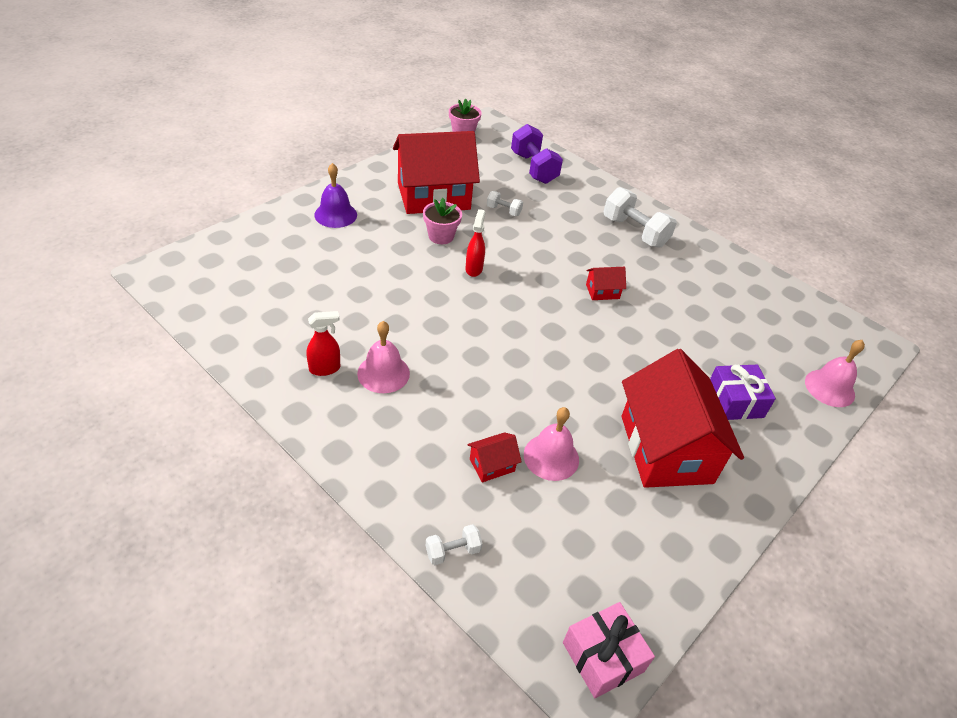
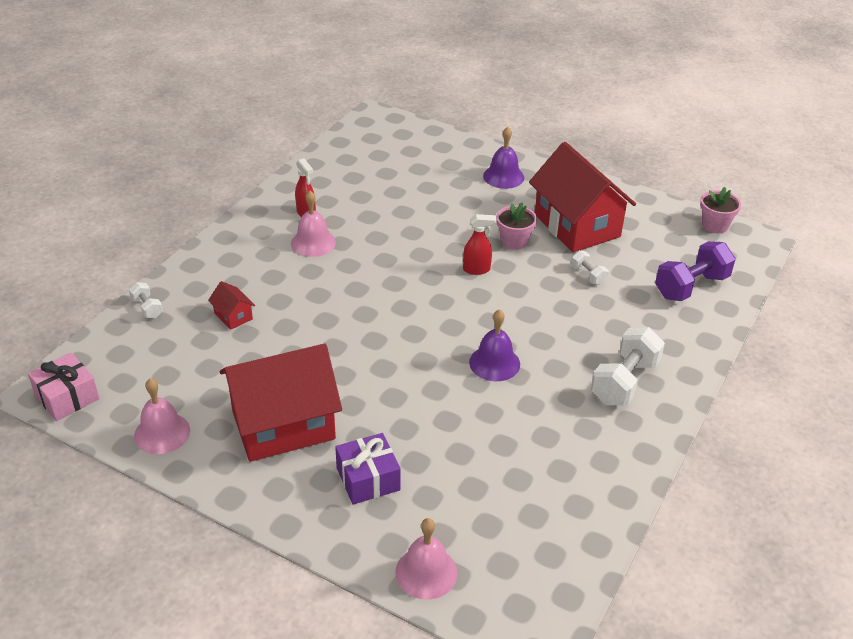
camera: 80 degrees right, 5 degrees down
(503, 211) = (588, 275): white dumbbell -> white dumbbell turned 45 degrees counterclockwise
(551, 457) = (251, 349): pink bell -> pink bell (162, 433)
(602, 291) = (494, 363): red house -> purple bell

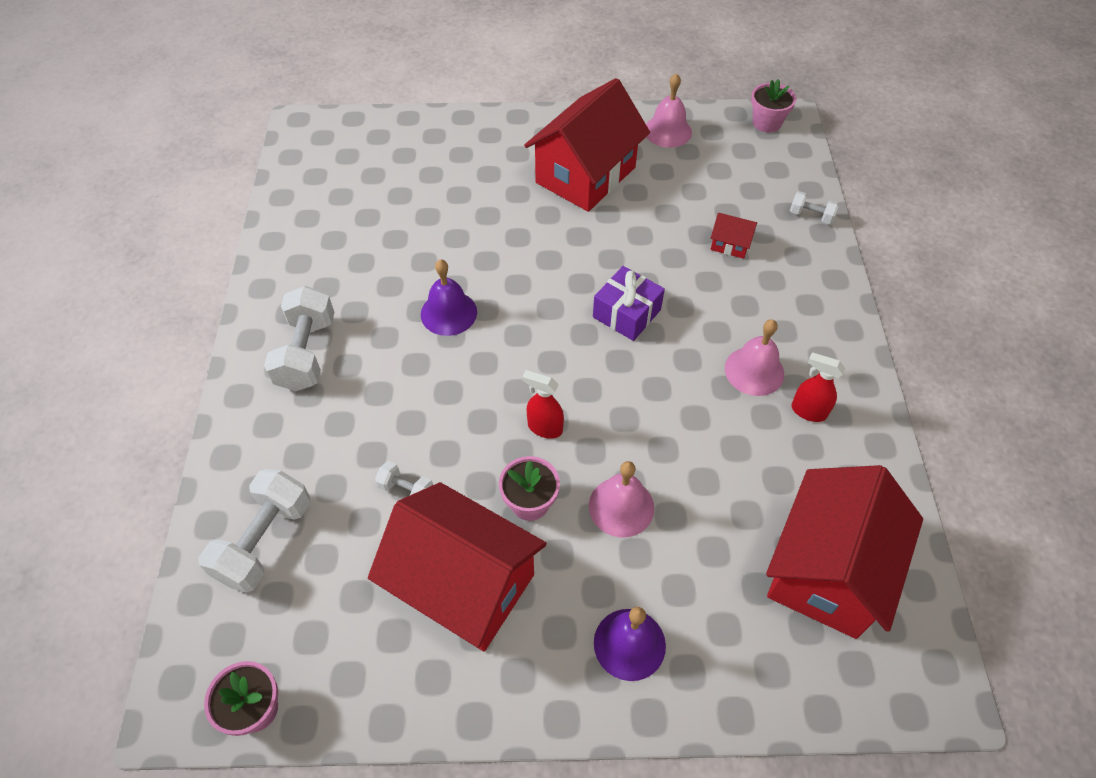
camera: 150 degrees right, 15 degrees up
(67, 397) = (766, 123): pink gift -> pink flower pot
(368, 479) = (485, 167): purple gift -> purple gift (626, 313)
(377, 161) = (827, 570): none -> red house
(426, 572) = (398, 130): pink bell -> pink bell (621, 506)
(477, 269) = (544, 428): red spray bottle -> red spray bottle turned 60 degrees clockwise
(691, 286) = (265, 541): purple dumbbell -> white dumbbell

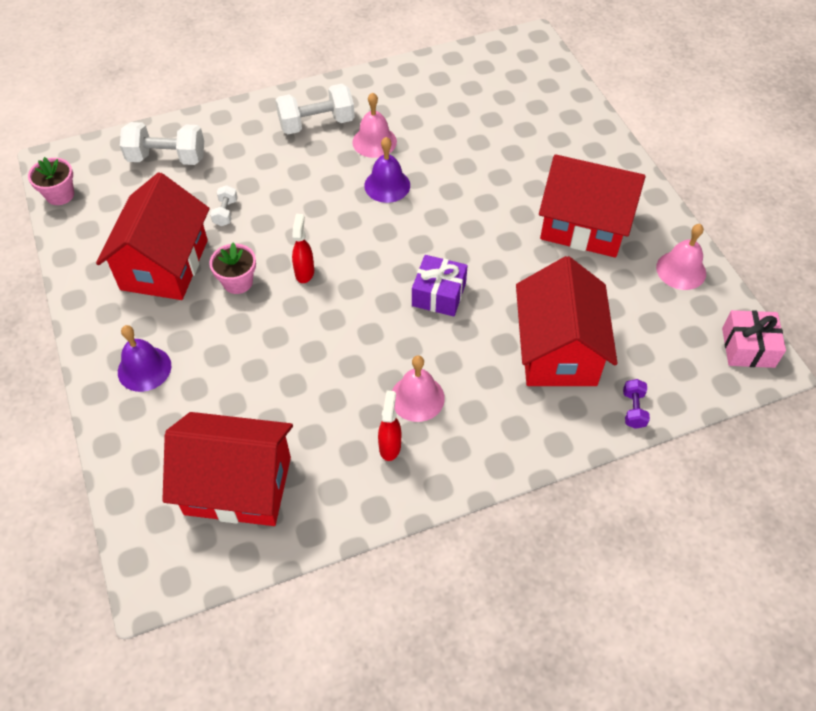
camera: 70 degrees right, 0 degrees up
(621, 506) = (252, 337): pink bell -> pink bell (374, 141)
(730, 244) = (557, 350): red house -> red house, size x2.49
(766, 123) = (748, 347): pink flower pot -> pink gift
(811, 216) = (633, 409): white dumbbell -> purple dumbbell

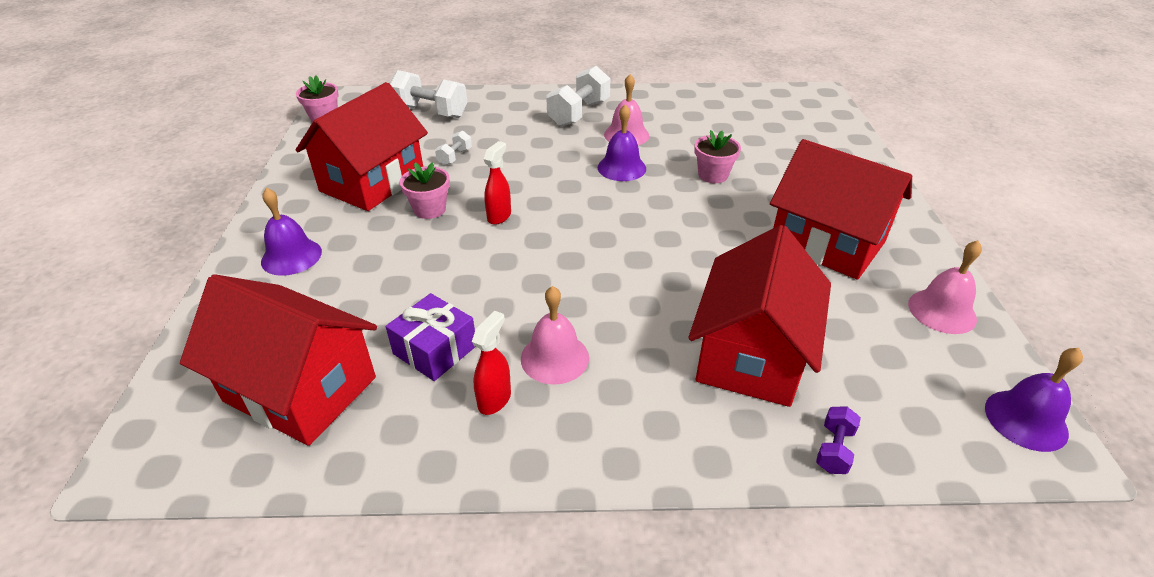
camera: 20 degrees right, 15 degrees down
(316, 123) = (578, 113): white dumbbell -> white dumbbell turned 60 degrees counterclockwise
(439, 294) = (630, 266): purple gift -> purple gift (435, 350)
(470, 173) = (713, 175): none -> pink flower pot
(748, 347) = (1026, 420): pink gift -> purple bell

